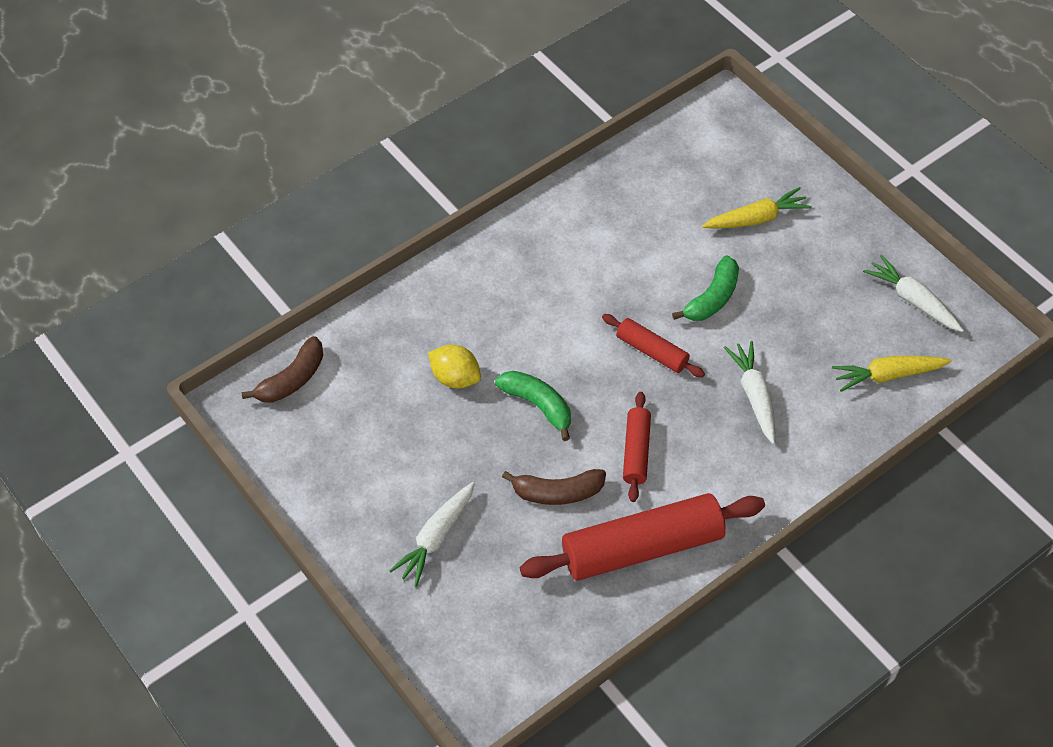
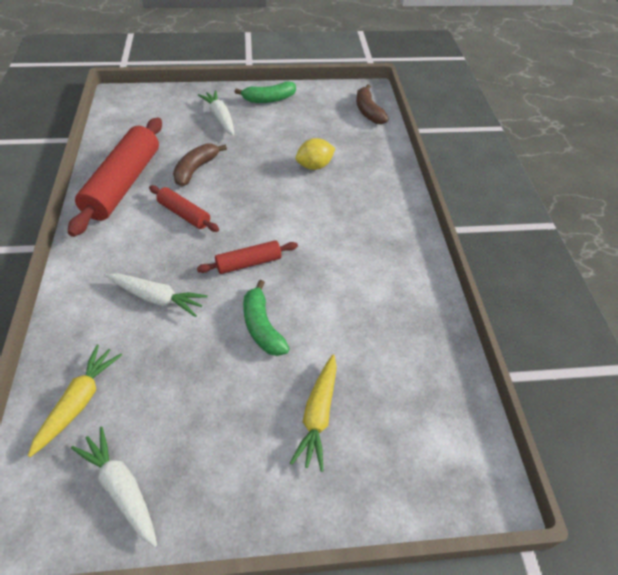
camera: 120 degrees right, 5 degrees down
(538, 405) = (261, 189): green banana -> green banana (269, 99)
(912, 300) = (121, 488): white carrot -> white carrot turned 120 degrees counterclockwise

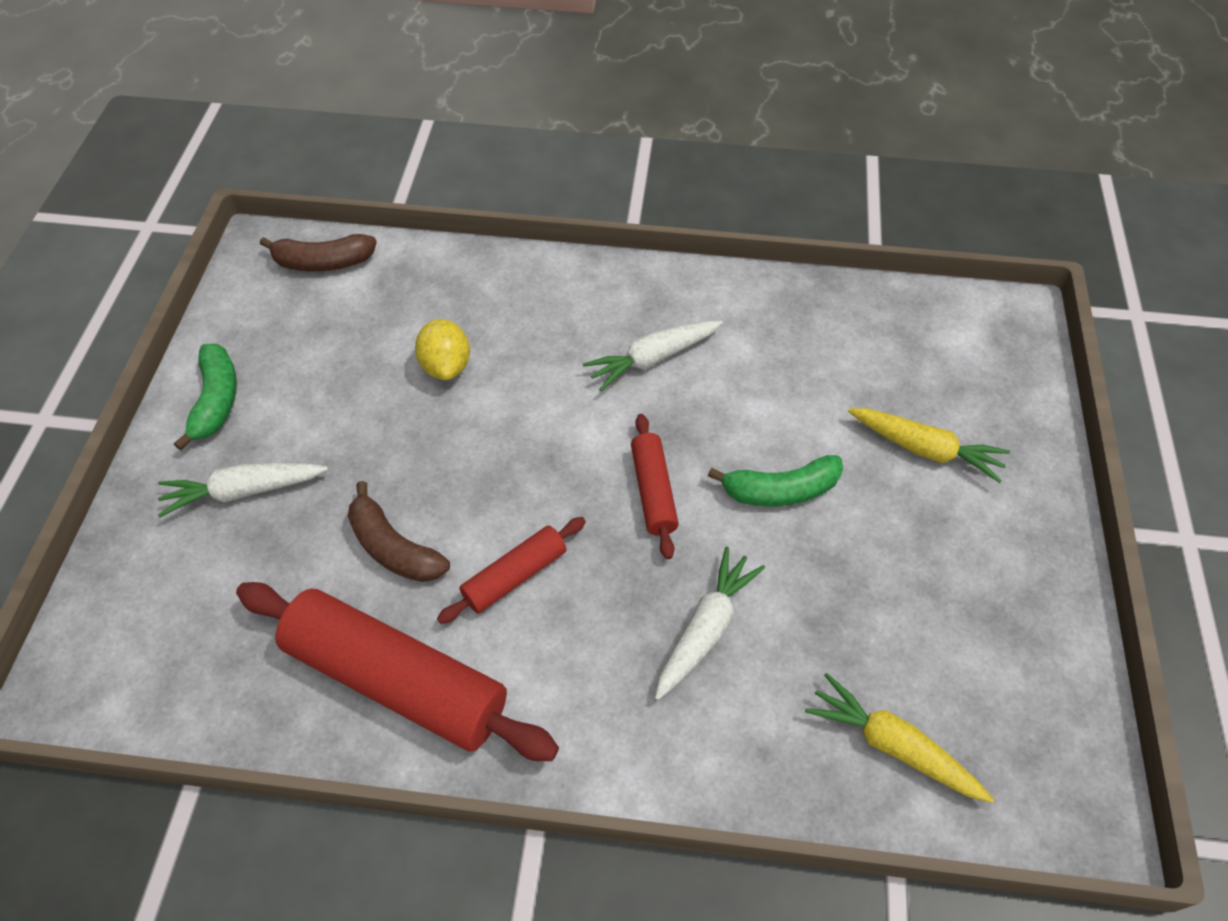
camera: 75 degrees left, 5 degrees up
(121, 488) = (1024, 684): white carrot -> white carrot (652, 359)

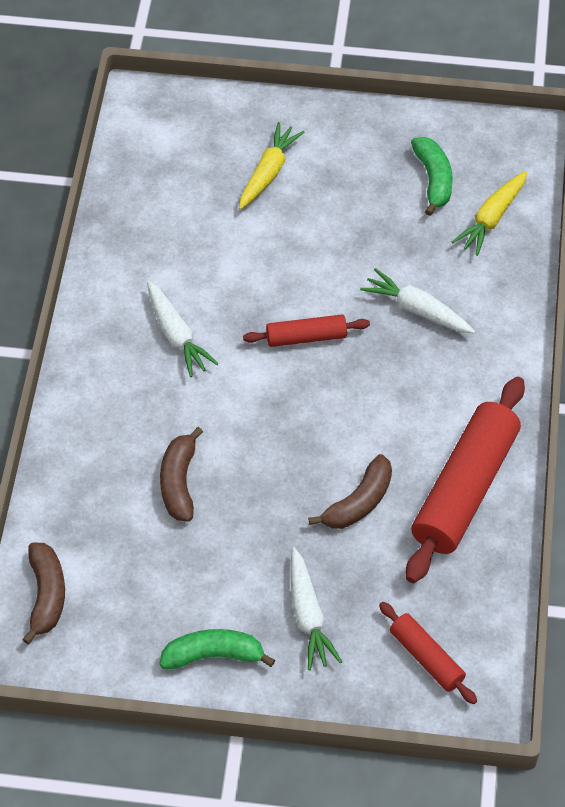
camera: 90 degrees left, 0 degrees up
(446, 366) = (179, 482): yellow lemon -> brown banana
(515, 576) = (380, 422): red rolling pin -> red rolling pin (426, 658)
(780, 490) = (305, 260): green banana -> green banana (433, 180)

